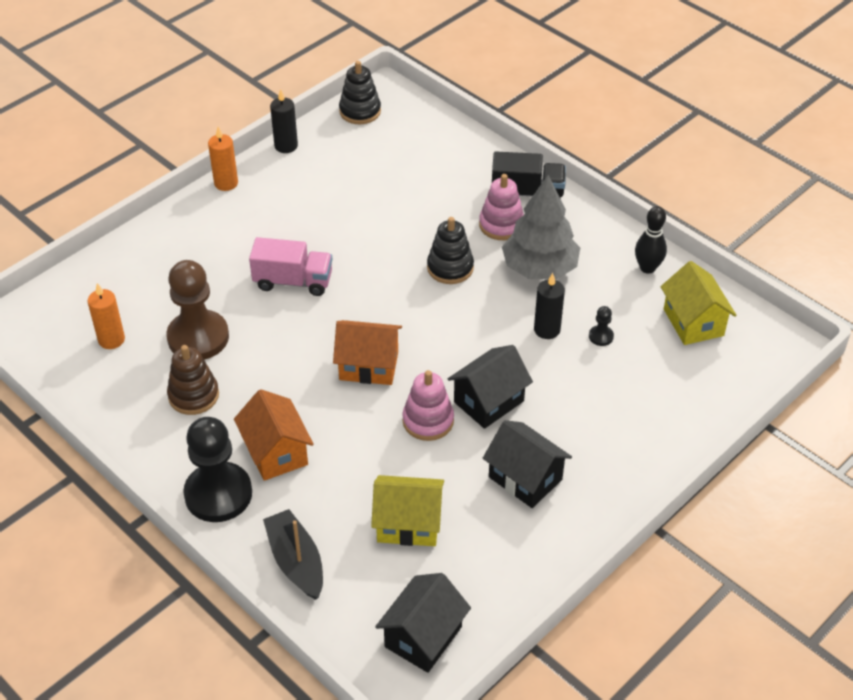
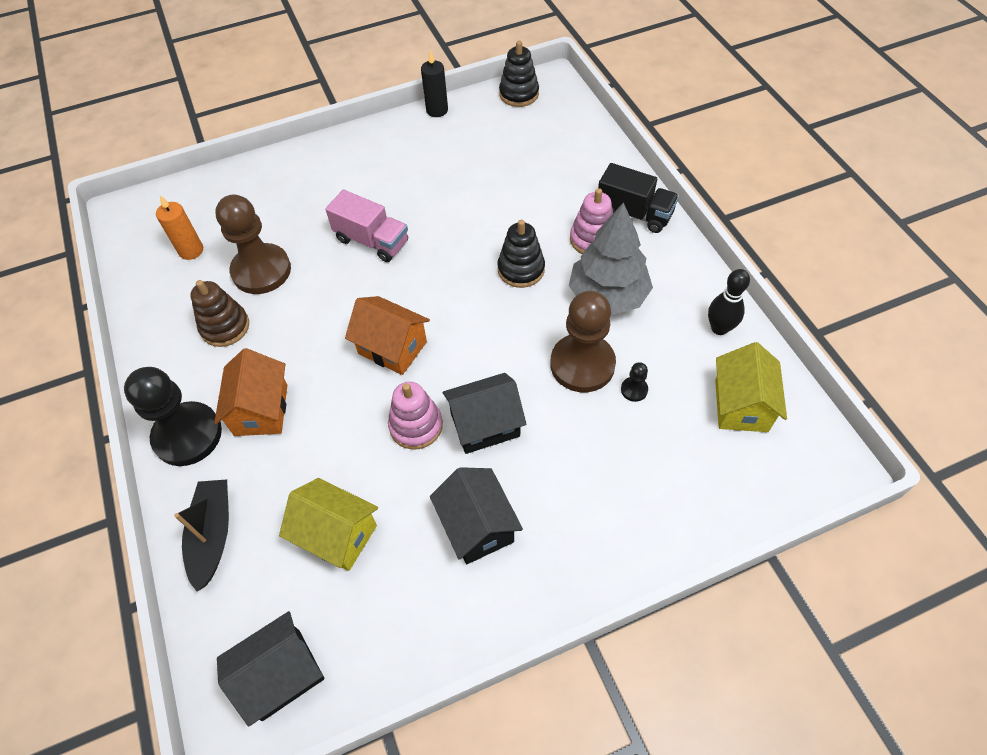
camera: 25 degrees right, 10 degrees up
(226, 183) = (367, 131): orange candle -> none
(547, 330) = (582, 364): black candle -> brown pawn

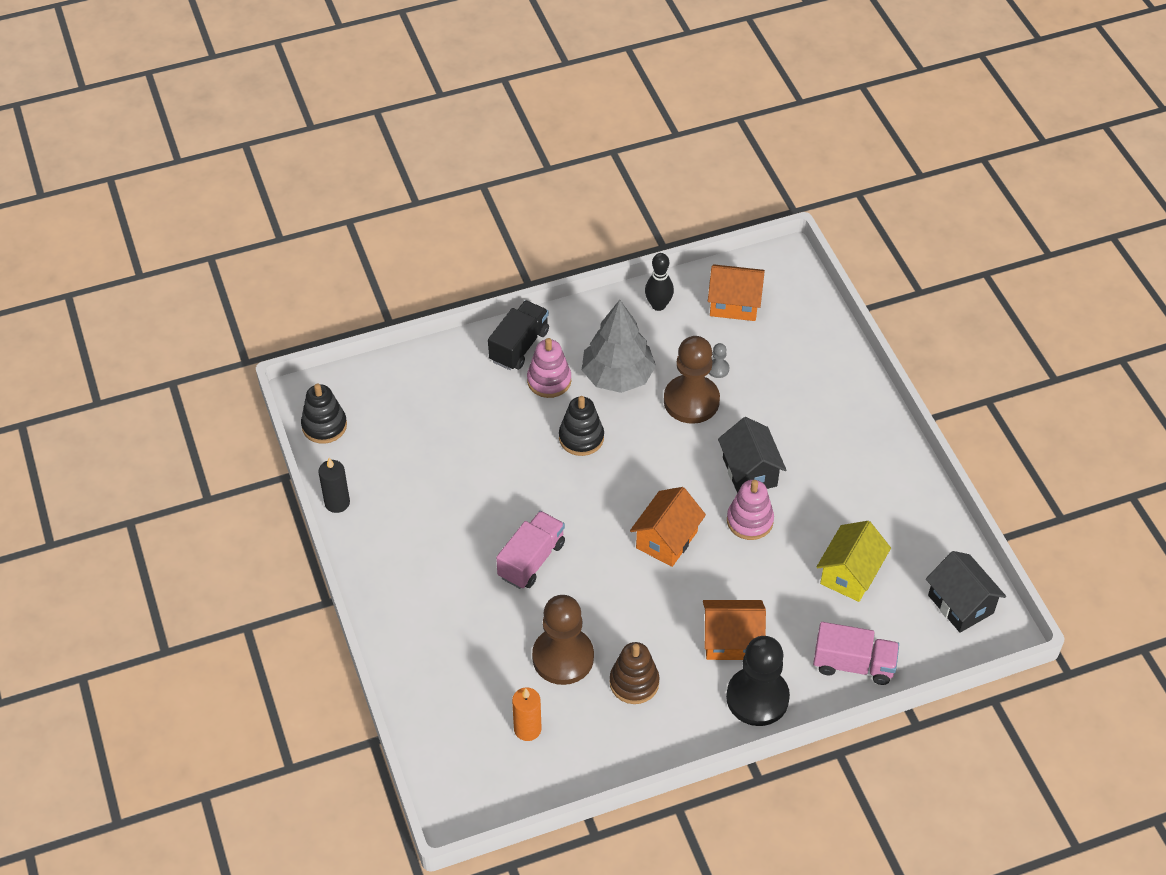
camera: 90 degrees left, 5 degrees down
(212, 535) = (853, 664): black boat -> pink truck
(477, 526) = (840, 480): black house -> none
(634, 390) = (718, 369): black pawn -> grey pawn
(741, 405) = (734, 304): yellow house -> orange house

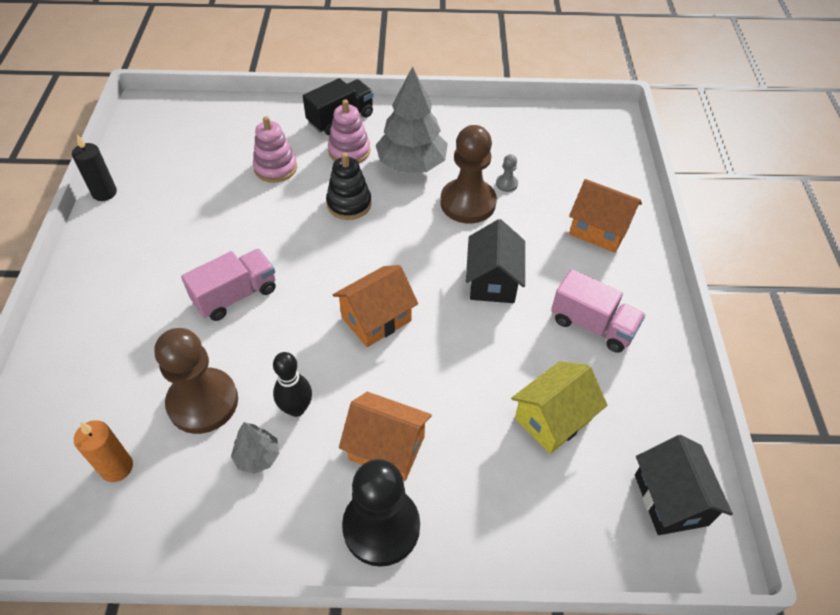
camera: 20 degrees right, 0 degrees up
(324, 426) = (141, 132): black stacking toy -> none
(634, 682) = (257, 457): brown stacking toy -> grey tree
(658, 305) = (478, 121): black bowling pin -> black bowling pin (296, 408)
(734, 304) = (548, 137): orange house -> orange house (599, 230)
(749, 521) = (469, 328): pink stacking toy -> pink stacking toy (275, 168)
(853, 664) = (512, 527): pink truck -> pink truck (592, 325)

